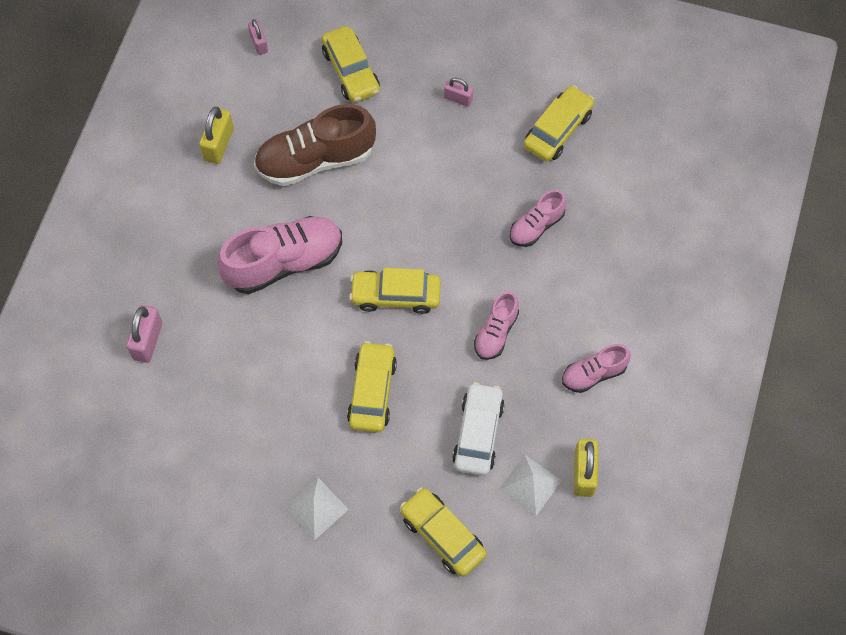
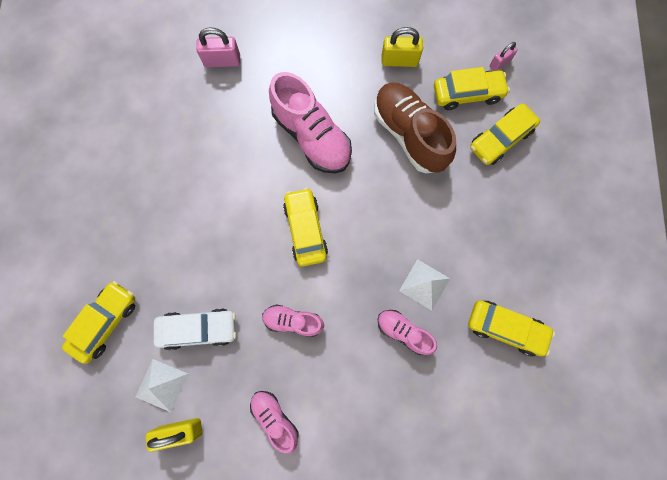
camera: 75 degrees right, 10 degrees up
(316, 508) = (112, 218): white pyramid -> white pyramid (424, 284)
(372, 392) = (217, 234): yellow car -> yellow car (467, 94)
(458, 98) = (506, 233): pink padlock -> none

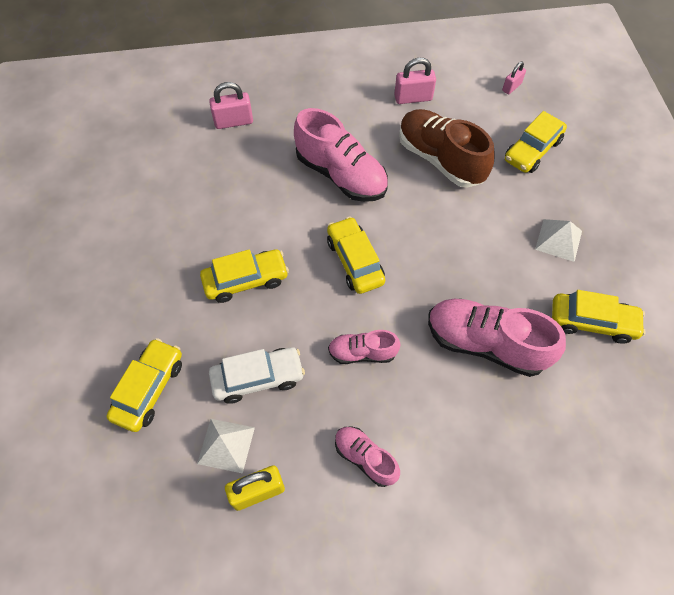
camera: 10 degrees left, 15 degrees down
(399, 61) = (413, 98): yellow padlock -> pink padlock
(403, 332) = (485, 344): pink shoe -> pink shoe, size x1.84
(424, 284) = (494, 293): white pyramid -> white pyramid (558, 240)
(467, 94) = (488, 117): yellow car -> yellow car (246, 280)

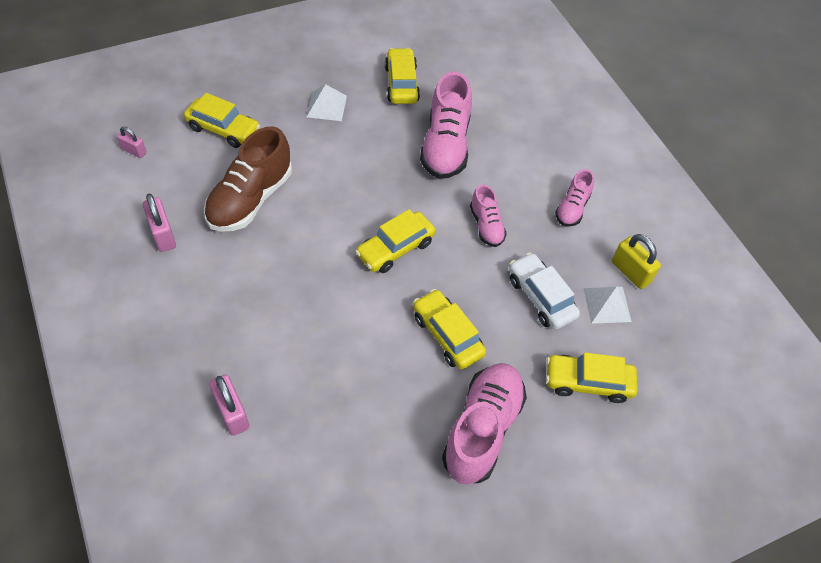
camera: 110 degrees left, 5 degrees down
(341, 175) = (291, 281): pink shoe -> pink shoe (482, 429)

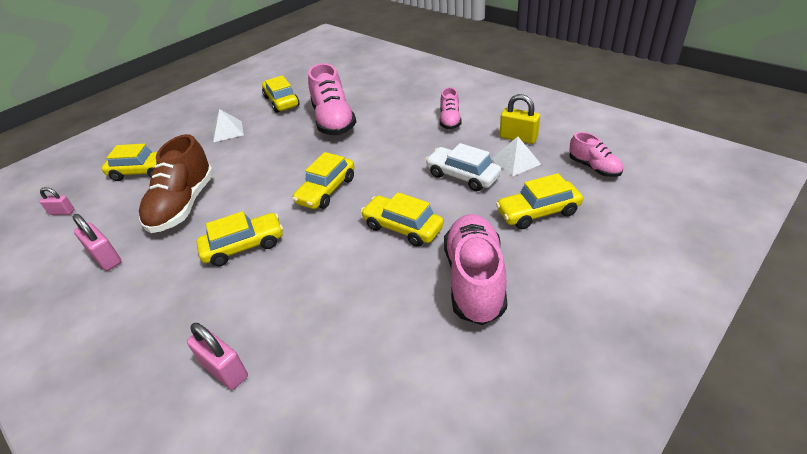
camera: 15 degrees left, 15 degrees down
(291, 283) = (244, 246): none -> yellow car
(486, 226) = (392, 152): pink shoe -> pink shoe (594, 168)

